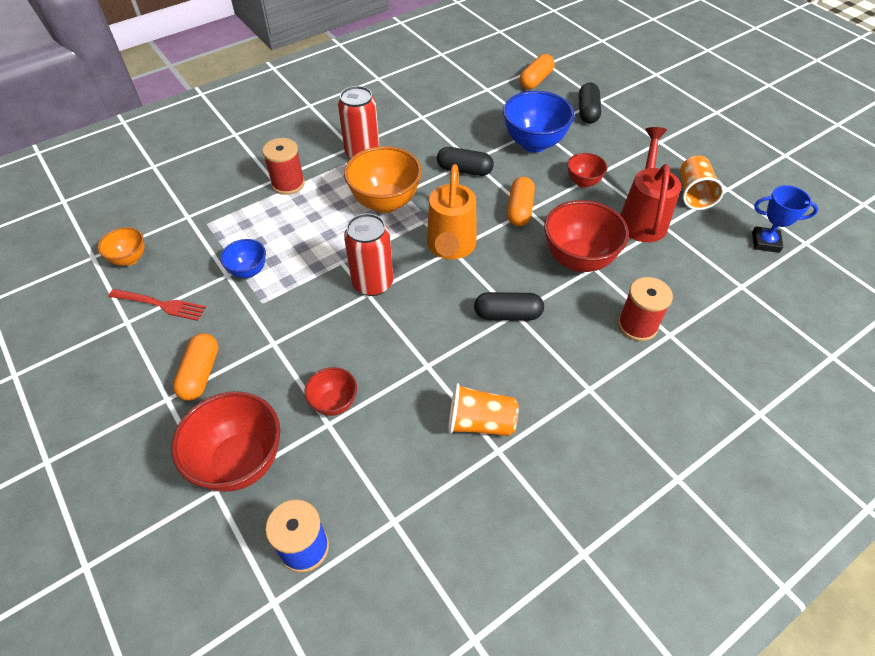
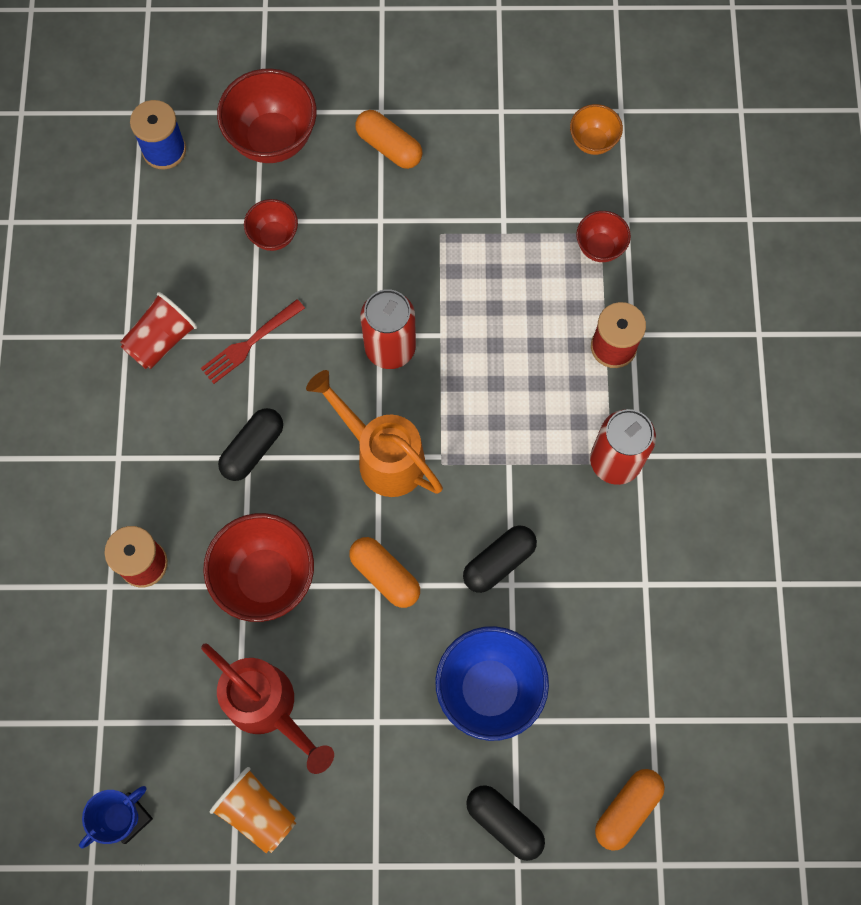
camera: 125 degrees right, 20 degrees up
(160, 304) = (503, 146): red fork -> red fork (250, 343)
(248, 271) = (494, 241): blue bowl -> none
(385, 202) = (504, 434): orange bowl -> none
(480, 422) = (161, 340): orange cup -> red cup
(535, 80) = (627, 809): orange capsule -> orange capsule turned 60 degrees clockwise
(583, 182) = (375, 690): red bowl -> red bowl (599, 247)

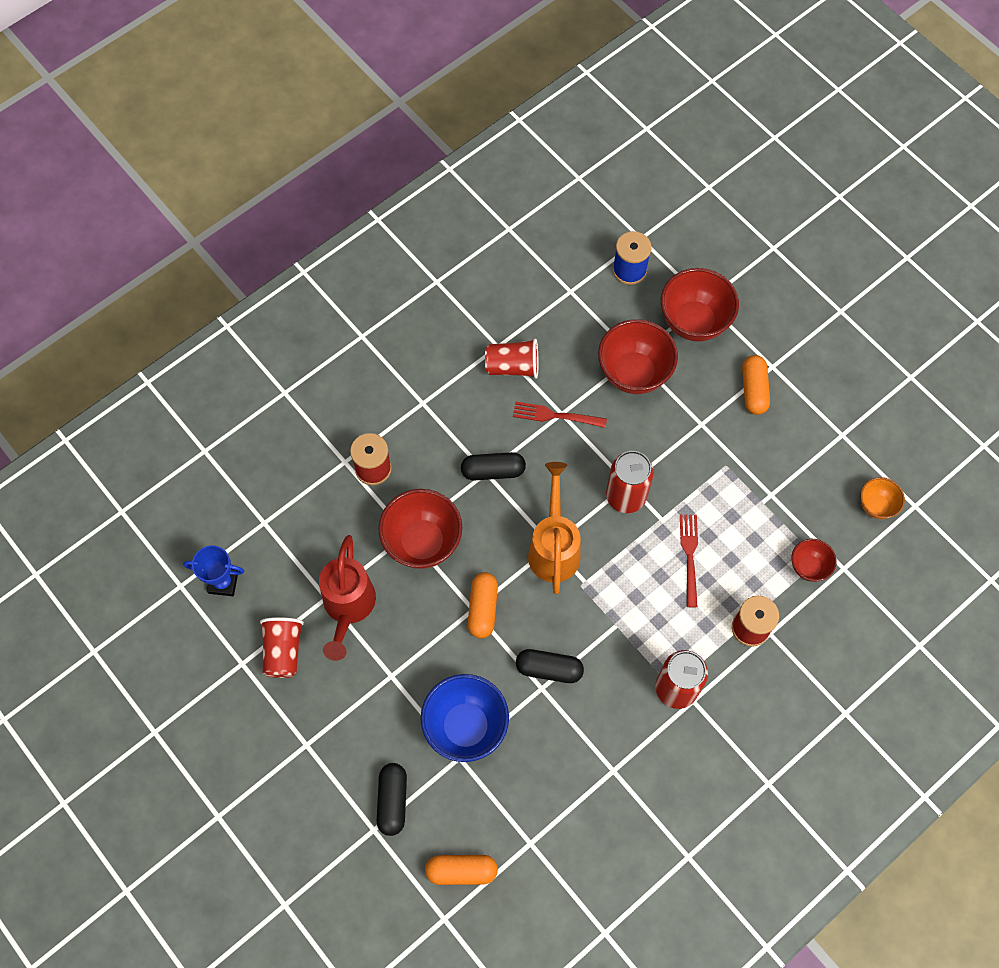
camera: 50 degrees right, 5 degrees down
(257, 812) = (283, 651): orange cup -> red cup
(274, 236) = (634, 373): red bowl -> red bowl, size x1.85
(499, 341) = (689, 556): none -> red fork

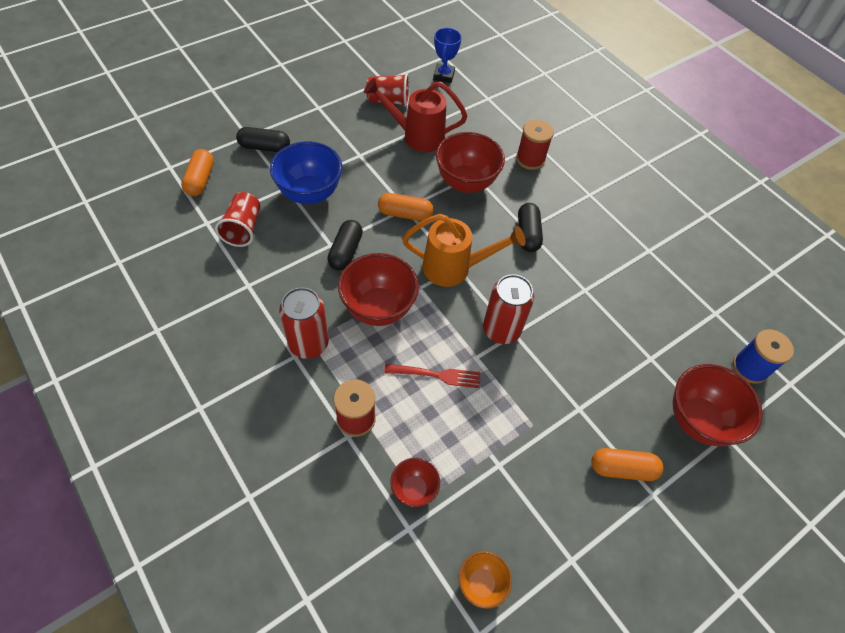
camera: 90 degrees right, 10 degrees down
(513, 367) = (629, 259): red cup -> red cup (243, 228)
(555, 416) = (582, 285): red fork -> none
(634, 373) = (631, 355): red bowl -> red bowl (378, 308)

